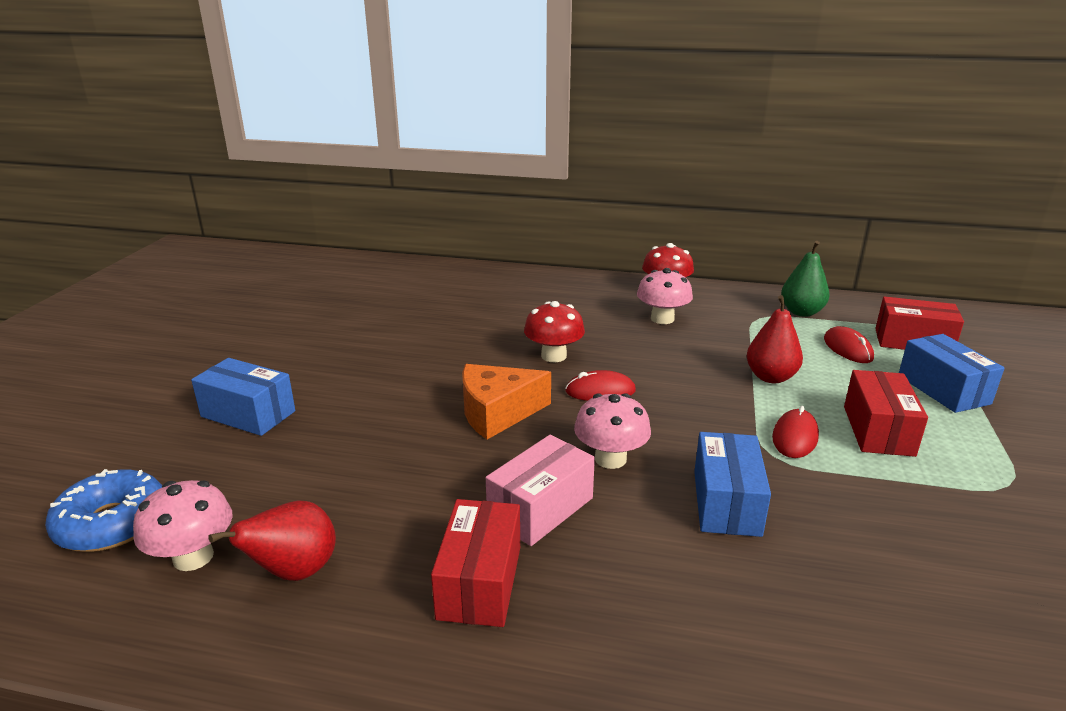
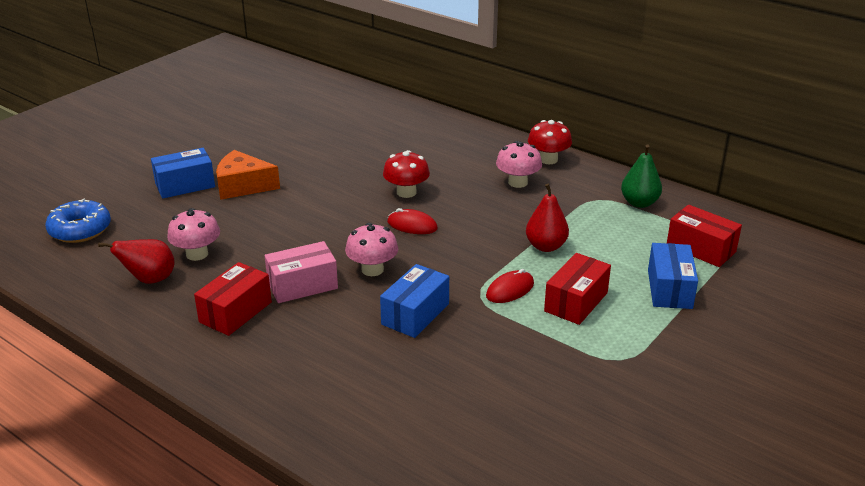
camera: 25 degrees right, 5 degrees up
(193, 557) = (107, 258): pink mushroom -> pink mushroom (197, 254)
(248, 414) = (185, 185): blue box -> blue box turned 75 degrees counterclockwise
(497, 413) = (331, 222): orange cheese -> orange cheese (243, 186)
(848, 348) = (637, 240): red mouse -> none

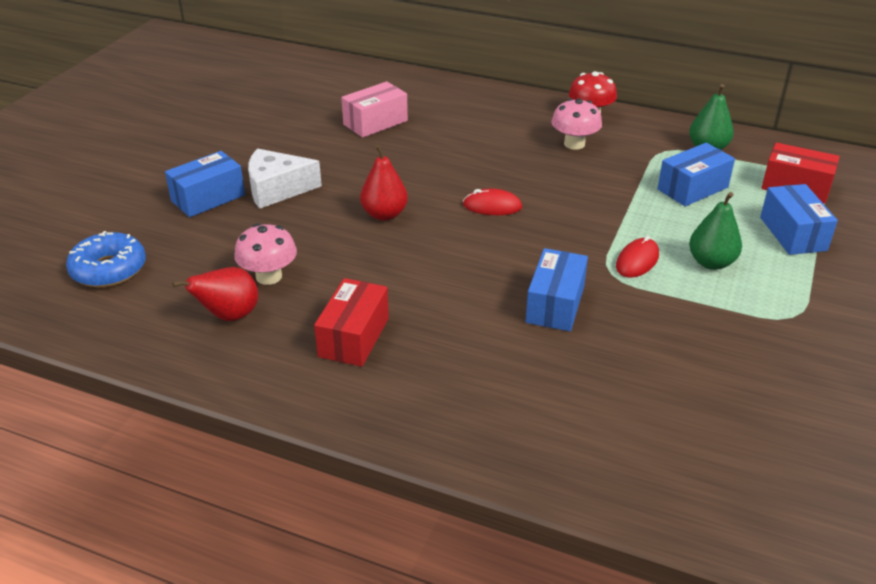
camera: 15 degrees left, 5 degrees up
(243, 186) = (277, 189): orange cheese -> white cheese
(302, 285) = (412, 293): pink box -> pink box (375, 122)
(372, 269) = (479, 262): pink mushroom -> none
(406, 192) = (464, 171): red mushroom -> none
(546, 246) = (644, 208): red pear -> red pear (384, 214)
(576, 302) = (711, 262): red box -> green pear
(601, 236) = (692, 188): none -> blue box

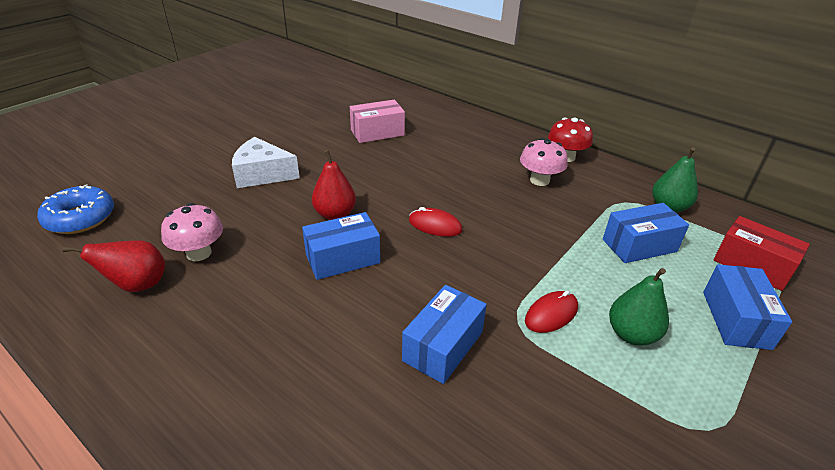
camera: 15 degrees right, 0 degrees up
(208, 198) = (204, 171): blue box -> blue box (343, 259)
(354, 337) = (228, 336): red box -> none

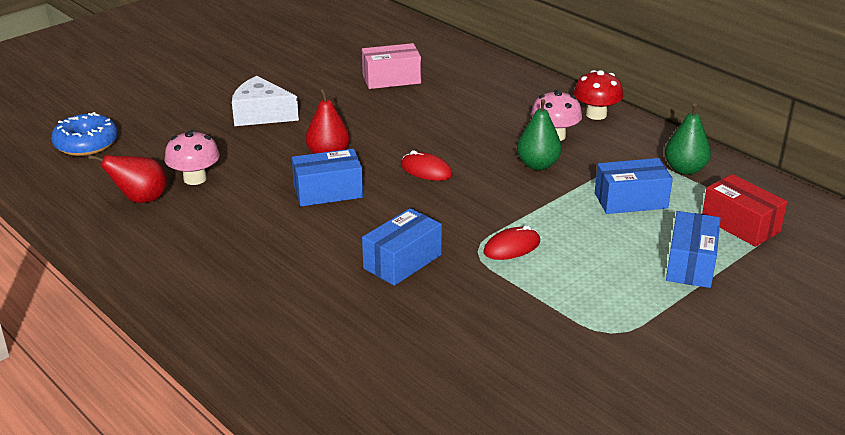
camera: 10 degrees right, 5 degrees down
(631, 334) = (580, 267): green pear -> green pear (538, 165)

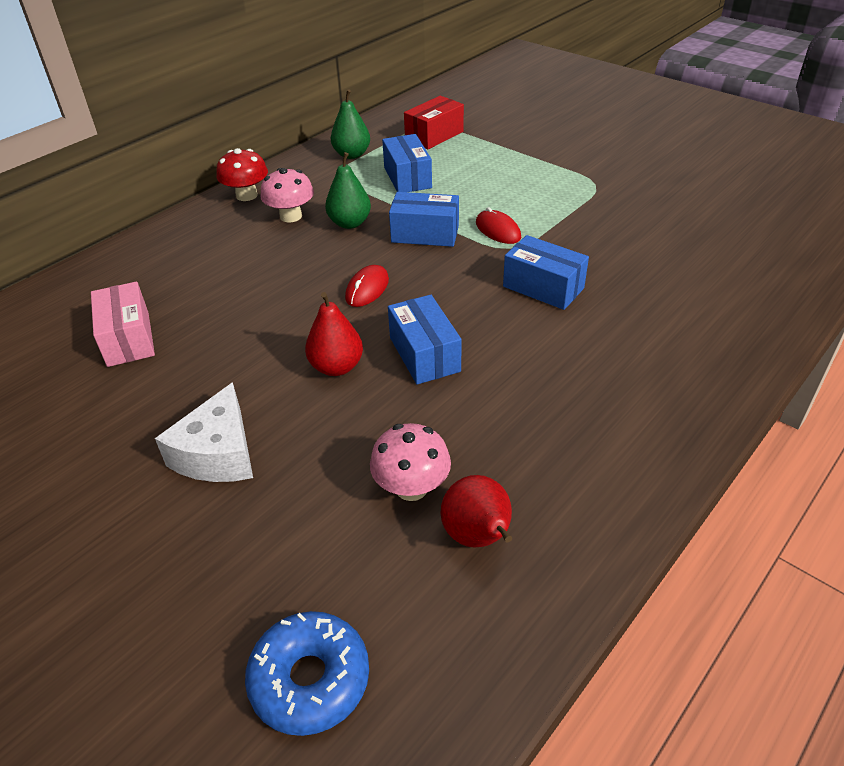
camera: 95 degrees left, 10 degrees up
(690, 264) = (495, 155): blue box -> blue box (425, 234)

